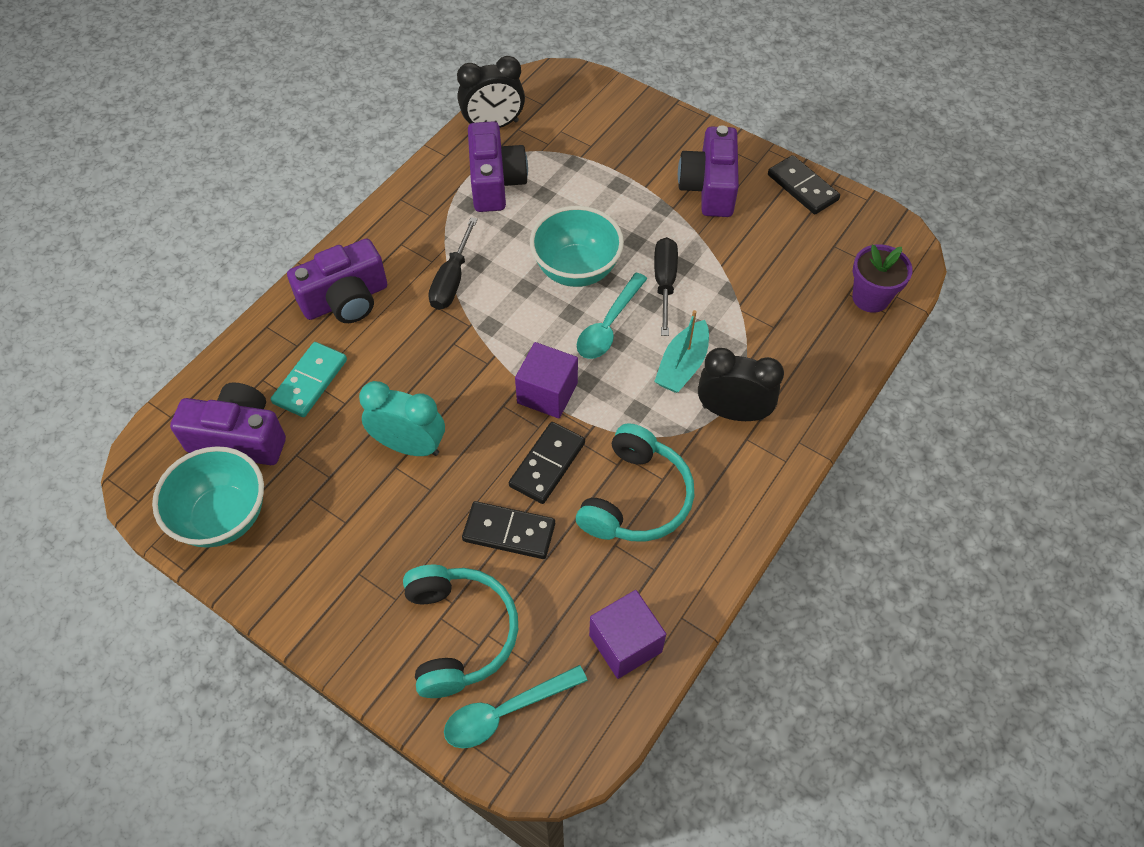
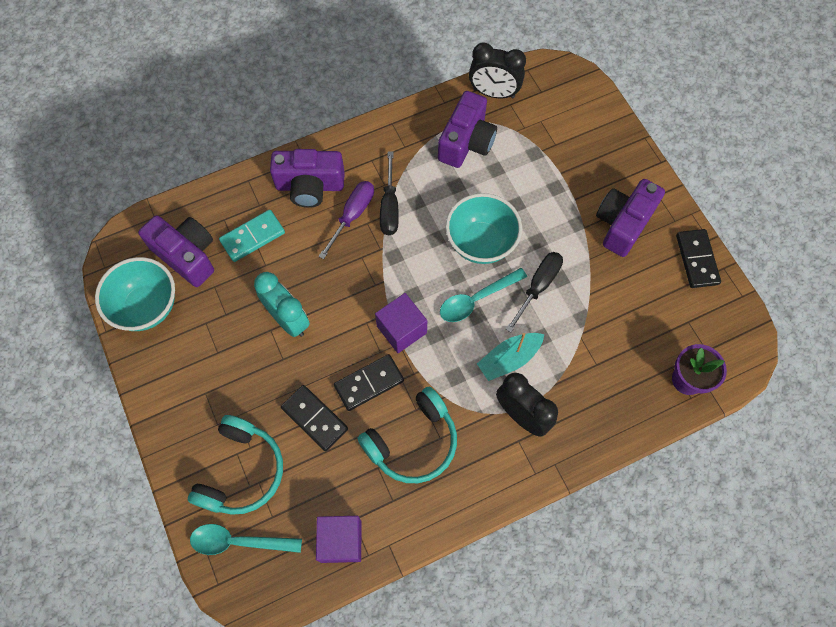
camera: 30 degrees right, 10 degrees up
(415, 307) = (352, 215): none -> purple screwdriver
(452, 280) = (389, 207): black screwdriver -> black screwdriver turned 45 degrees counterclockwise

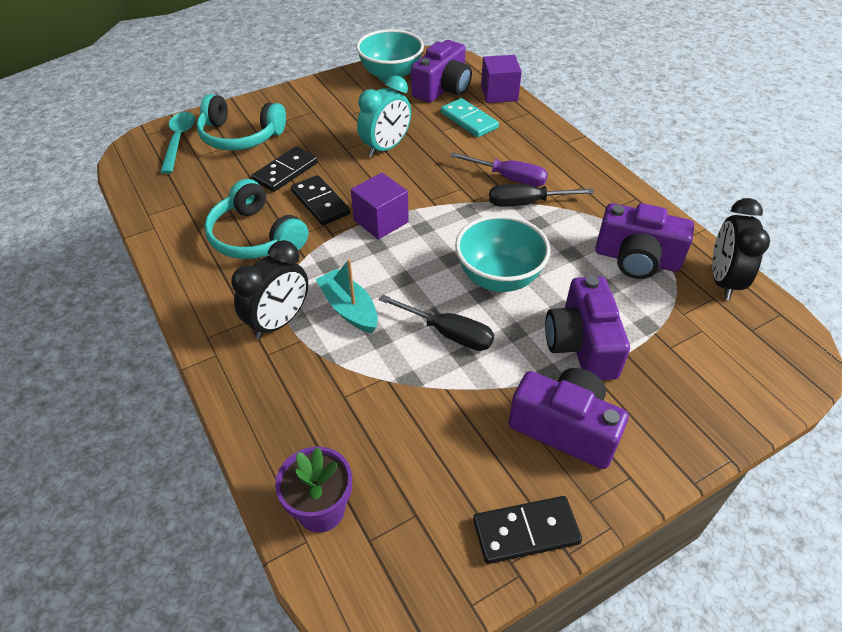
camera: 85 degrees right, 20 degrees down
(310, 186) = (535, 148): purple camera -> purple camera (582, 345)
(341, 541) = (165, 196): purple cube -> purple cube (499, 93)
(476, 299) = (423, 277): turquoise spoon -> none

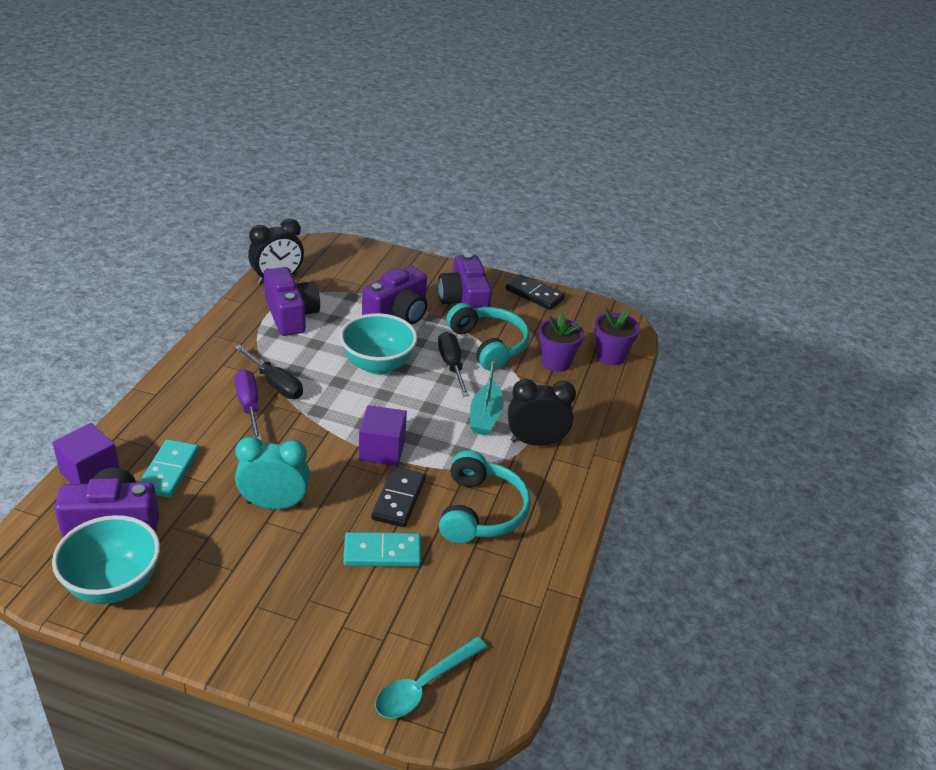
camera: 135 degrees left, 10 degrees down
(240, 136) = (362, 635): turquoise headphones -> turquoise headphones (488, 345)
(286, 172) = (382, 552): black domino -> turquoise domino
(367, 434) = (556, 362): none -> purple flower pot

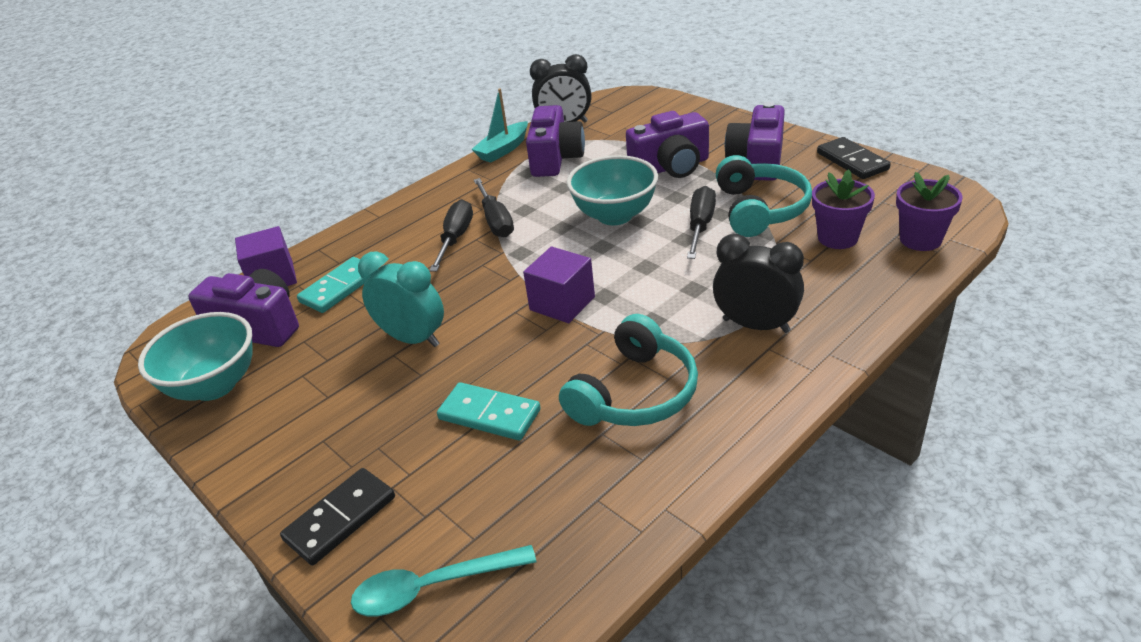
camera: 35 degrees right, 0 degrees up
(249, 406) = (455, 238): purple screwdriver -> black screwdriver
(399, 499) = (546, 360): black domino -> black domino (340, 519)
(485, 417) = (707, 286): turquoise boat -> turquoise boat (503, 149)

